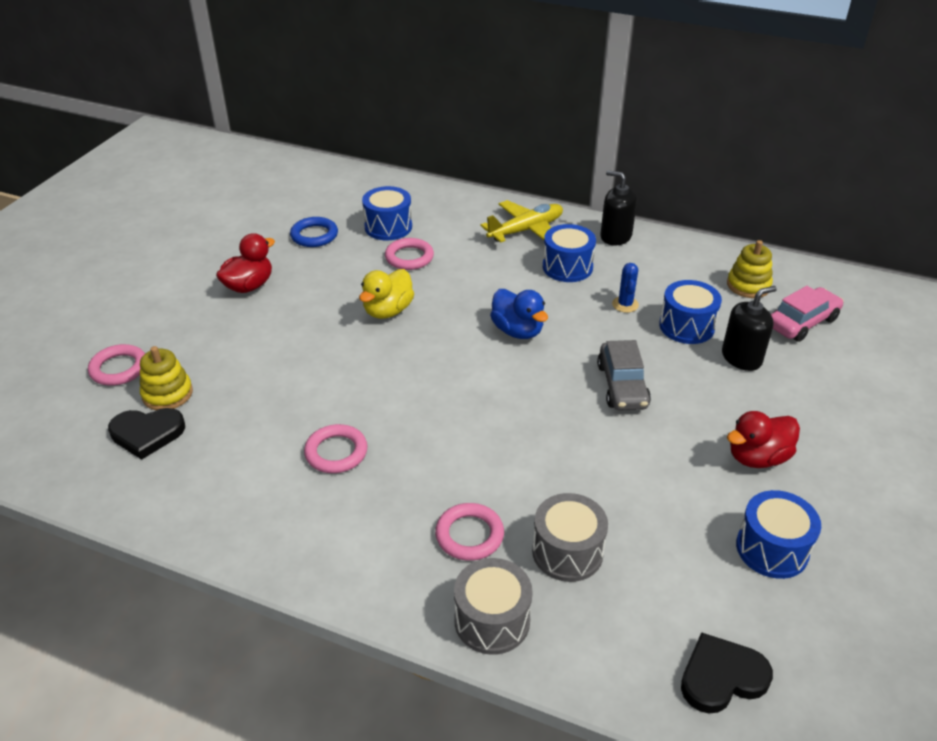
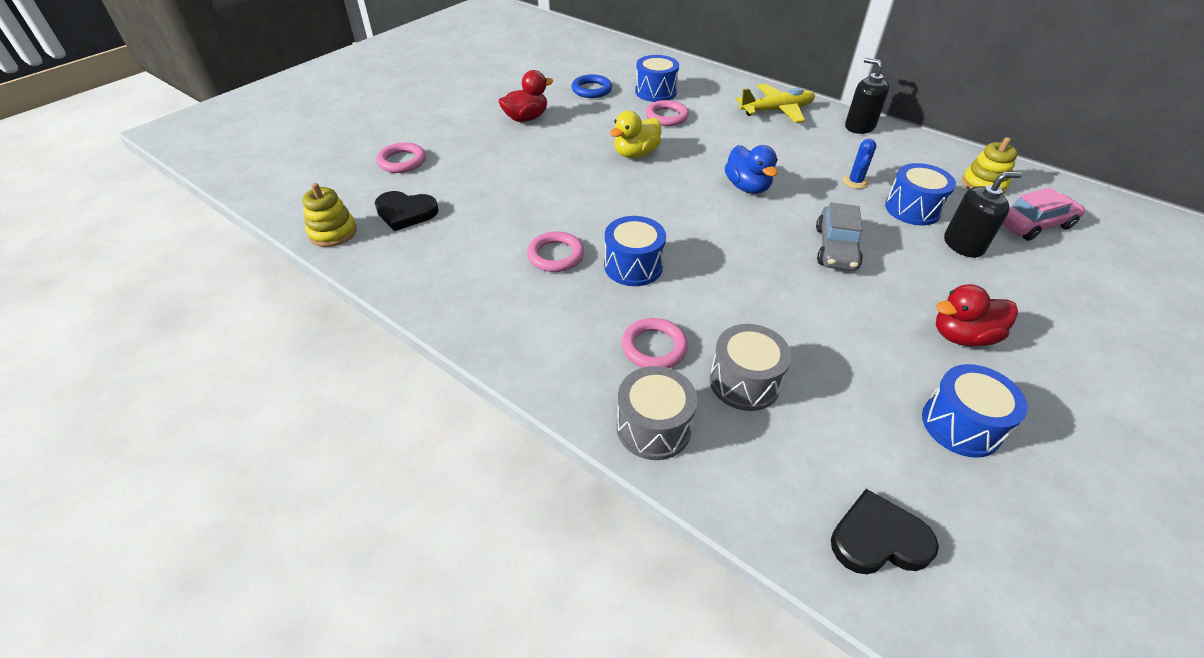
camera: 15 degrees right, 5 degrees up
(167, 394) = (433, 186): yellow stacking toy -> yellow stacking toy (333, 232)
(567, 267) = (807, 144): blue drum -> blue drum (633, 266)

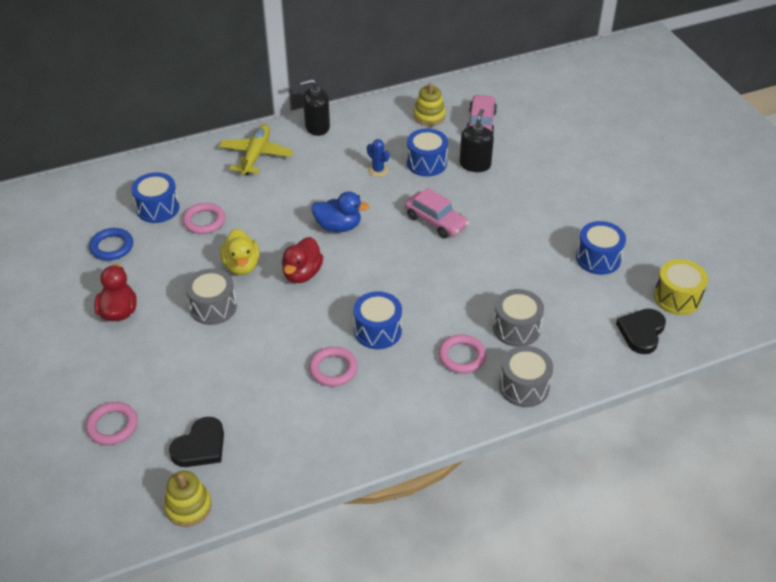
camera: 60 degrees left, 0 degrees up
(572, 158) = (213, 307): none -> grey drum
(836, 248) = (436, 221): grey car -> pink car
(962, 336) = (543, 216): red duck -> red duck (302, 274)
(1003, 567) = (677, 298): none -> yellow drum

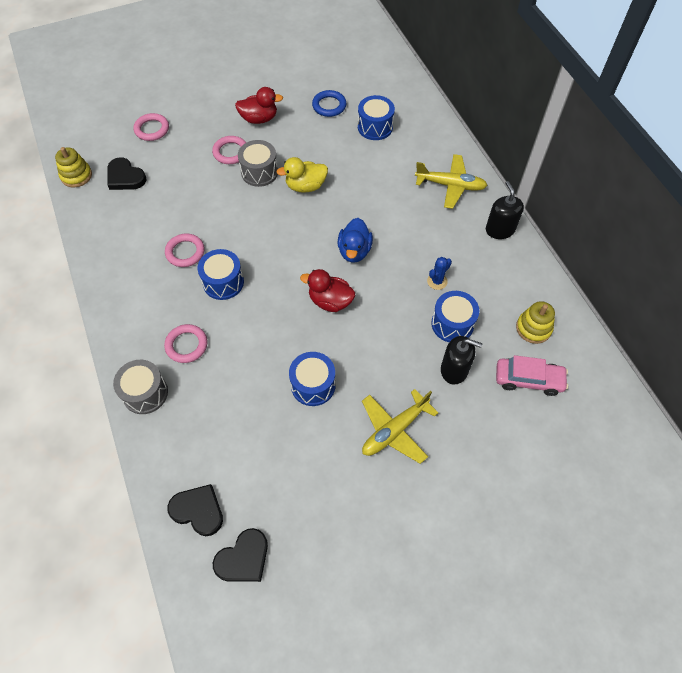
camera: 90 degrees right, 15 degrees up
(204, 221) = (360, 157): pink ring -> pink ring (230, 152)
(302, 274) = (294, 227): red duck -> red duck (330, 301)
(436, 221) = (362, 330): pink car -> none
(516, 328) = (215, 392): grey drum -> none
(539, 203) = (394, 430): none -> yellow plane
(598, 258) = (306, 481): blue drum -> blue drum (313, 385)
(677, 298) = (243, 558): yellow drum -> black heart

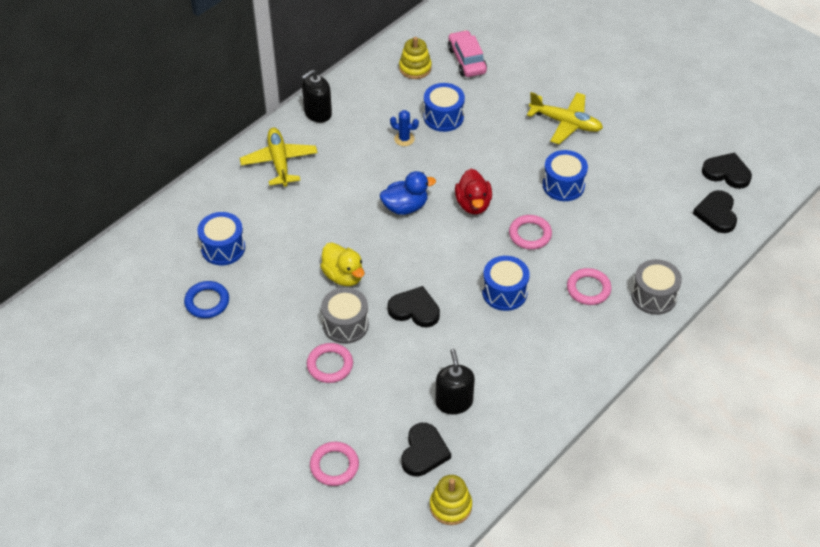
camera: 115 degrees left, 10 degrees down
(185, 252) = (489, 341): pink ring -> pink ring (530, 234)
(246, 217) = (414, 309): none -> black heart
(259, 118) = (261, 361): red duck -> none
(454, 370) = (487, 104): black soap dispenser -> black soap dispenser (454, 402)

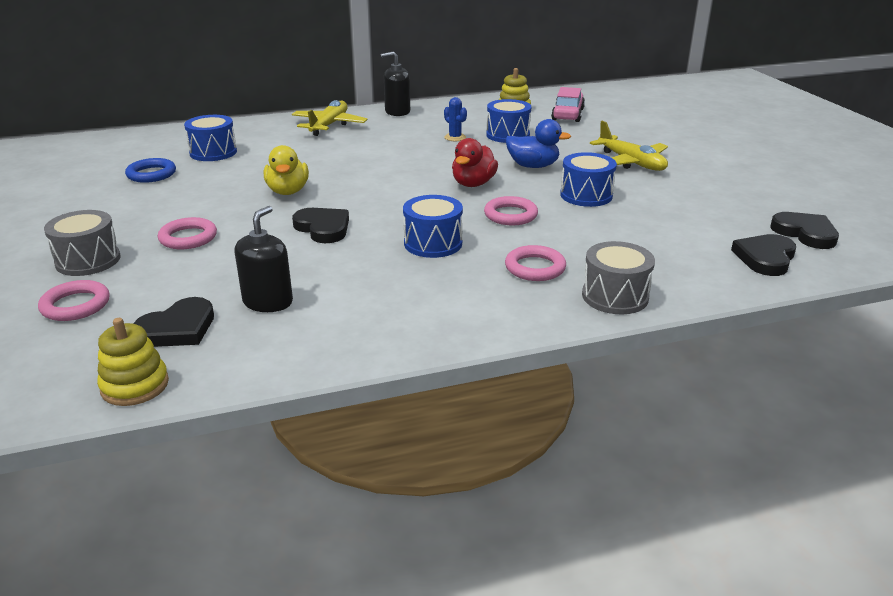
camera: 30 degrees right, 20 degrees down
(345, 324) = (243, 218): grey drum -> grey drum (88, 260)
(405, 207) = (404, 170): blue duck -> blue duck (533, 166)

